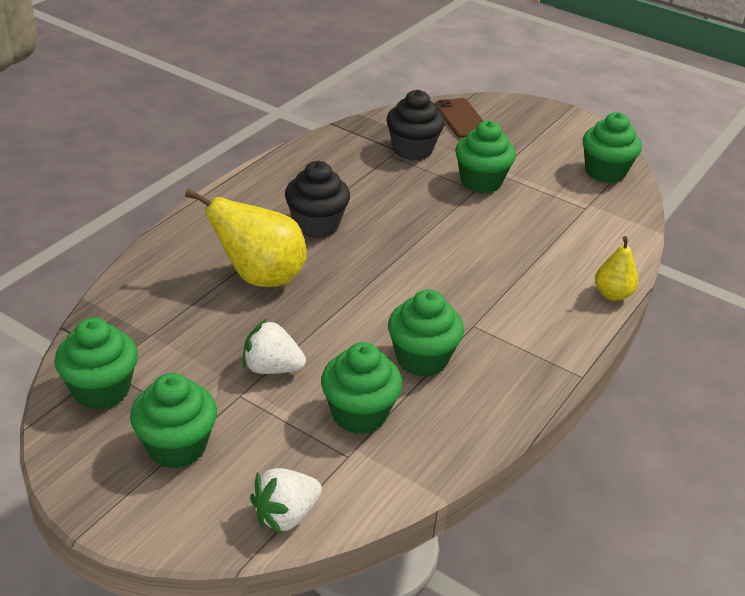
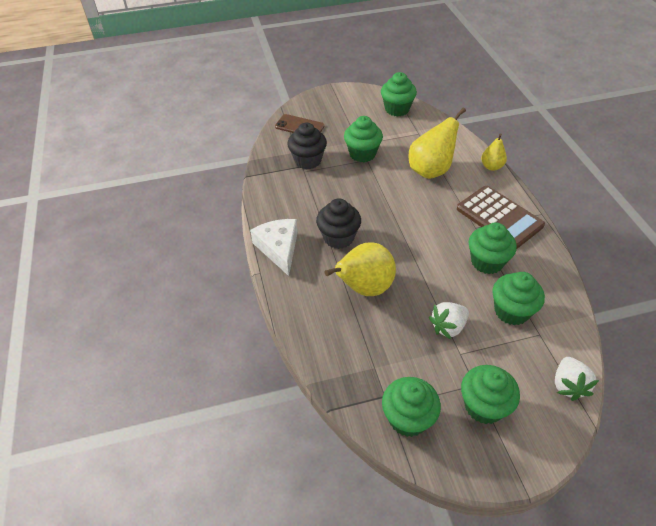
camera: 45 degrees left, 10 degrees up
(249, 192) = (278, 248): none -> white cheese
(521, 339) = (499, 217): none -> brown calculator
(529, 246) = (431, 170): none -> yellow pear

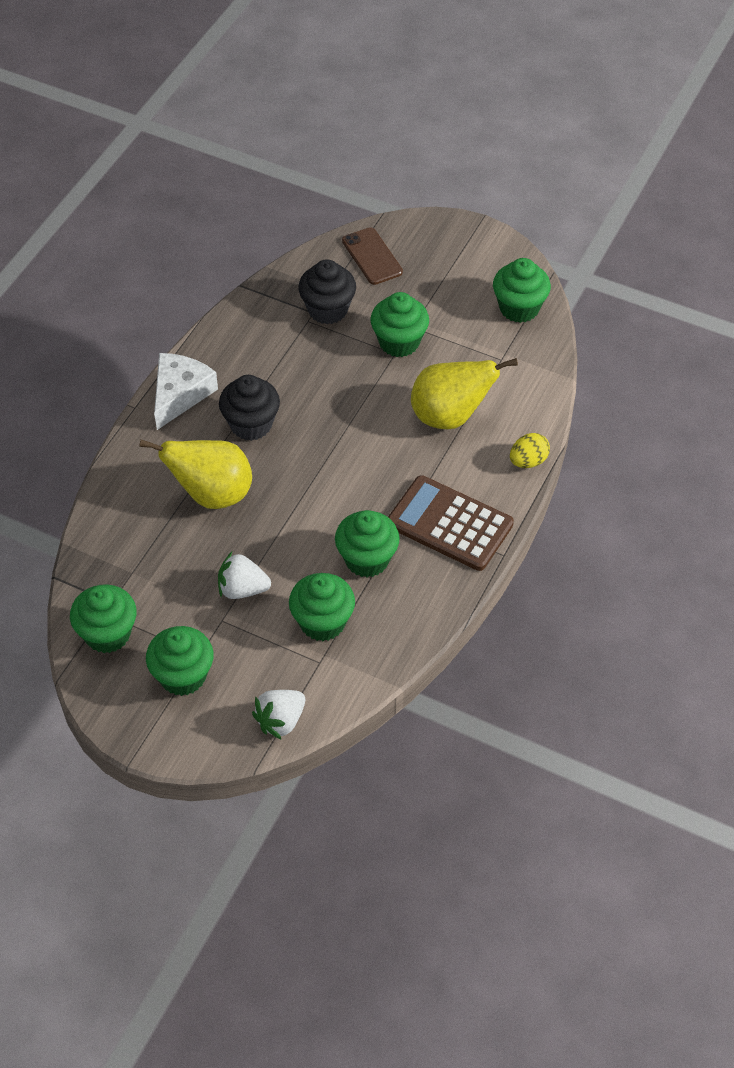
camera: 40 degrees right, 5 degrees up
(491, 166) = (528, 461): yellow pear -> yellow egg
(499, 217) = (449, 524): brown calculator -> brown calculator turned 120 degrees clockwise

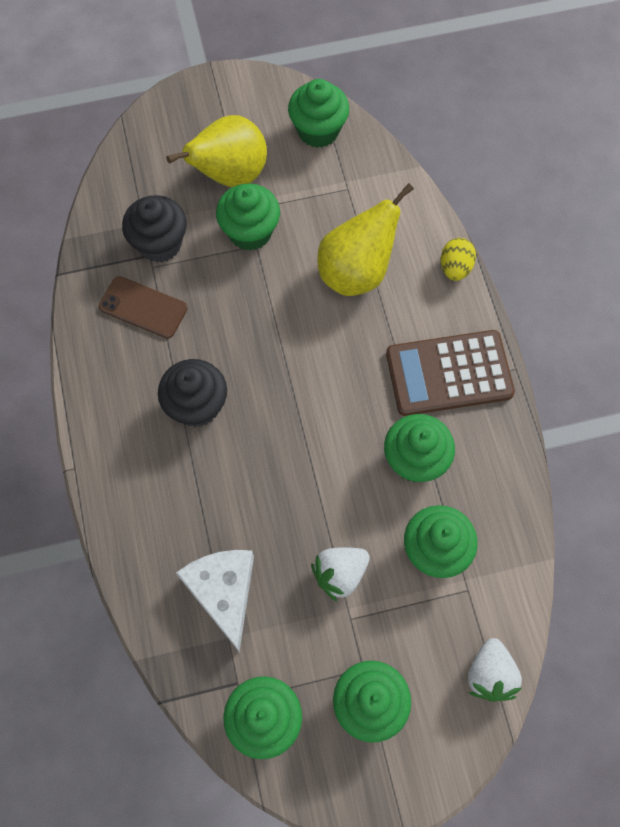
camera: 40 degrees left, 15 degrees up
(180, 394) = (104, 423): white cheese -> white cheese (223, 592)
(211, 494) = (226, 502): yellow pear -> yellow pear (230, 175)
(372, 256) = (151, 165): brown phone -> brown phone (143, 307)

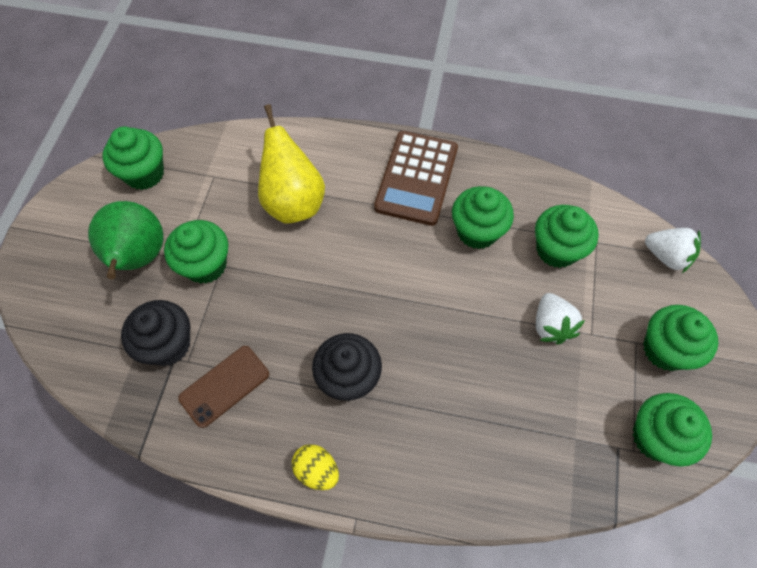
camera: 65 degrees left, 5 degrees down
(223, 592) = (533, 426): white cheese -> none
(230, 175) = (139, 258): yellow pear -> green pear
(455, 268) = (330, 136): yellow egg -> yellow egg (317, 470)

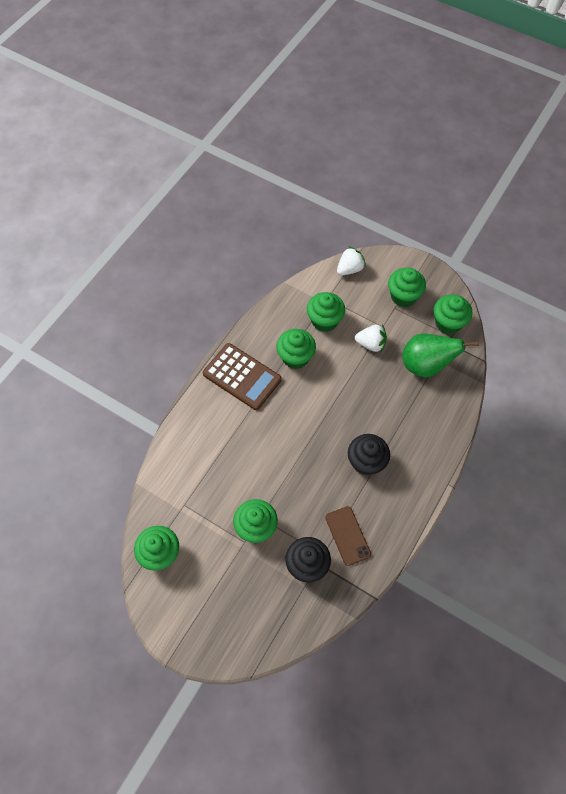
camera: 70 degrees left, 0 degrees up
(139, 258) = (233, 571): green pear -> green pear (426, 365)
(293, 202) = (229, 457): yellow pear -> none
(317, 470) = (416, 496): yellow egg -> none

